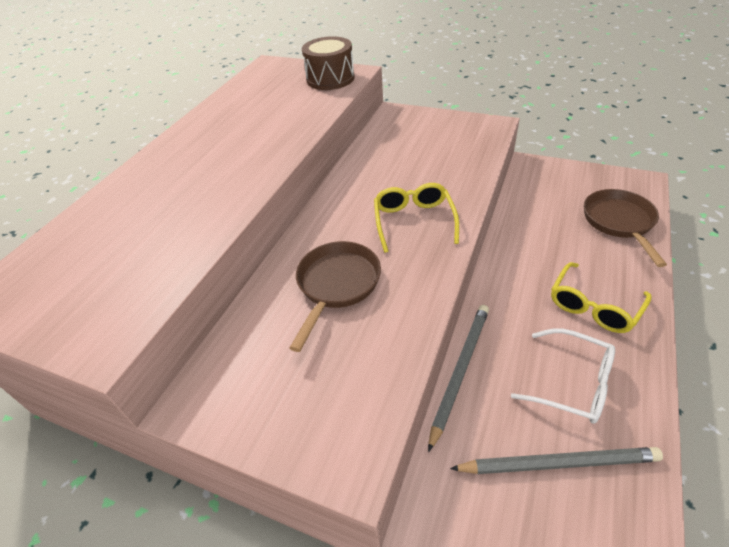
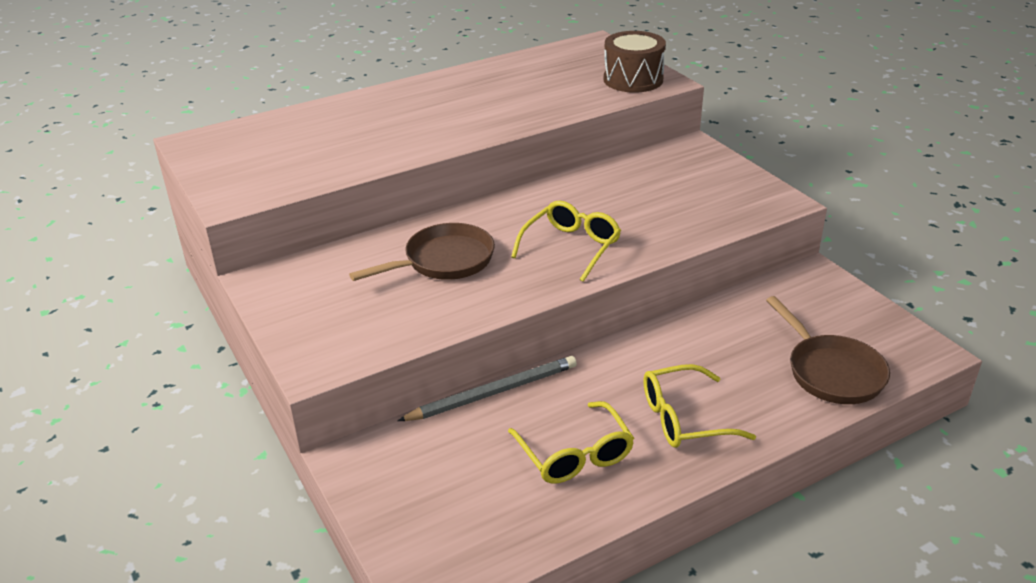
camera: 35 degrees right, 10 degrees down
(558, 463) = (486, 490): grey pencil -> none
(572, 383) = (575, 455): white glasses -> yellow glasses
(619, 222) = (831, 372): brown pan -> brown pan turned 120 degrees clockwise

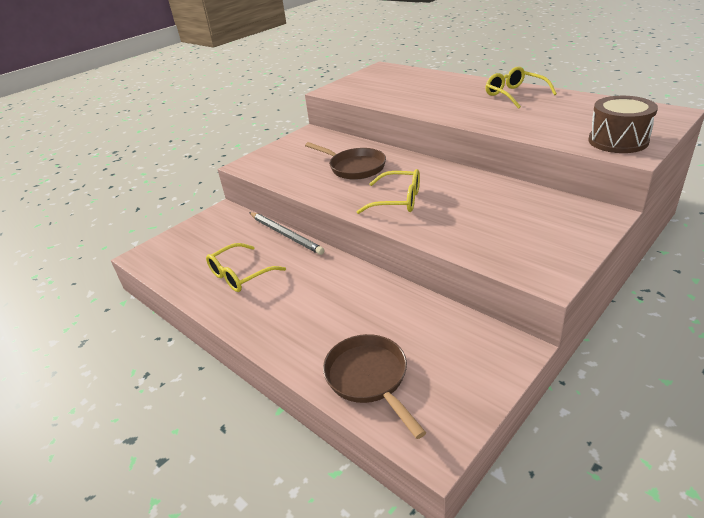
camera: 75 degrees right, 0 degrees up
(684, 418) = (285, 310): yellow glasses -> yellow glasses (514, 95)
(831, 372) = (369, 378): brown pan -> brown pan turned 105 degrees clockwise

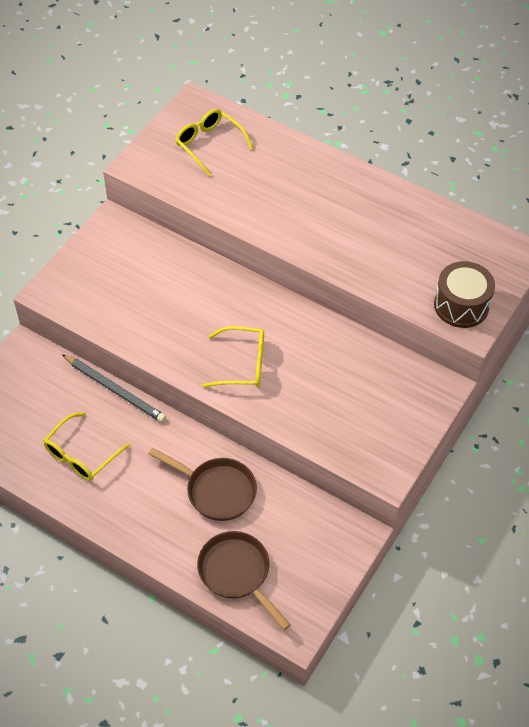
camera: 15 degrees left, 20 degrees up
(354, 167) = (185, 302): brown pan -> brown pan (216, 490)
(514, 95) = (365, 198): yellow glasses -> yellow glasses (209, 144)

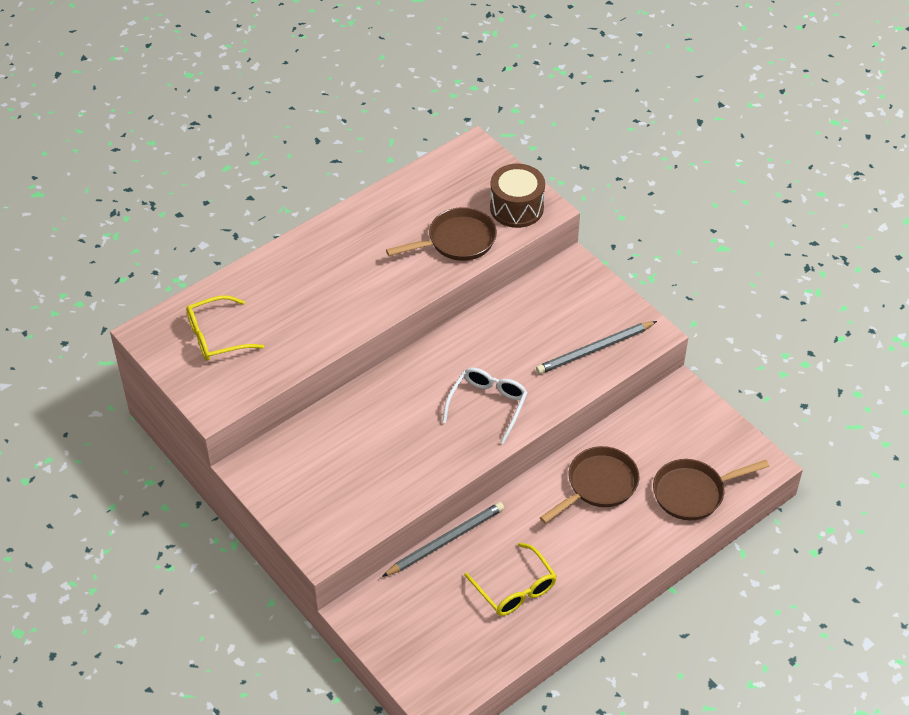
camera: 70 degrees left, 5 degrees down
(242, 364) = (488, 405): yellow glasses -> white glasses
(344, 430) = (594, 350): none -> grey pencil
(395, 272) = (457, 241): none -> brown pan

